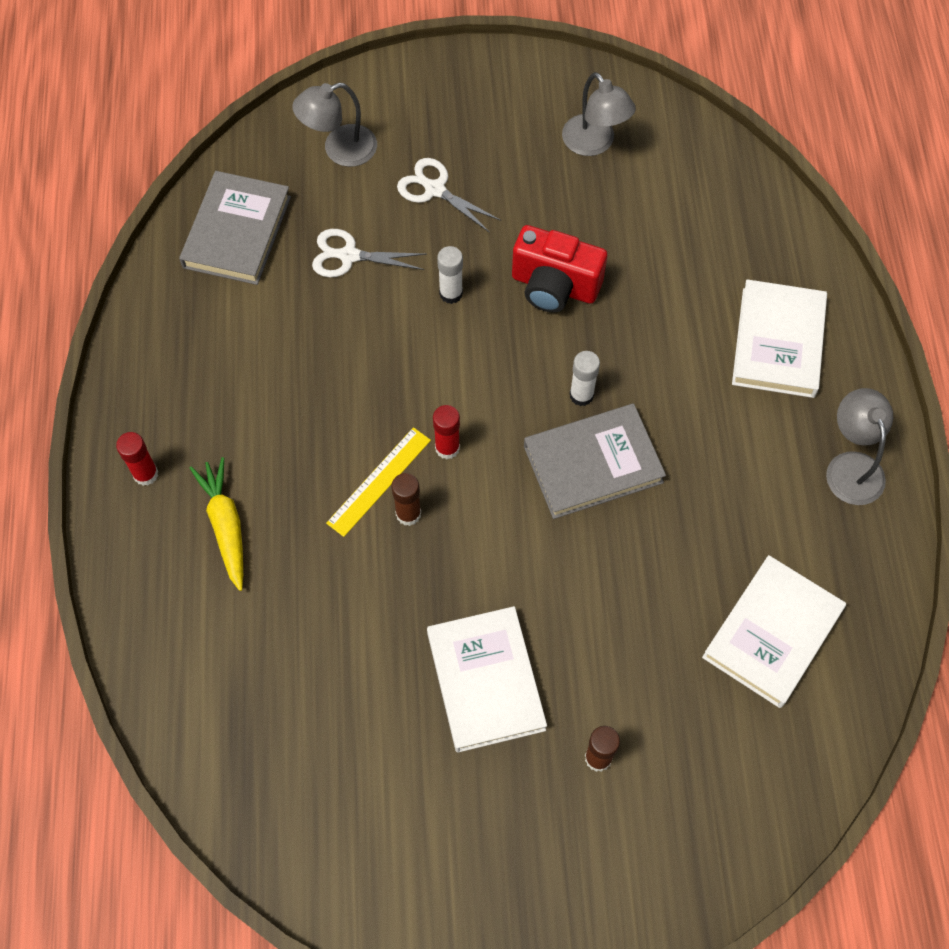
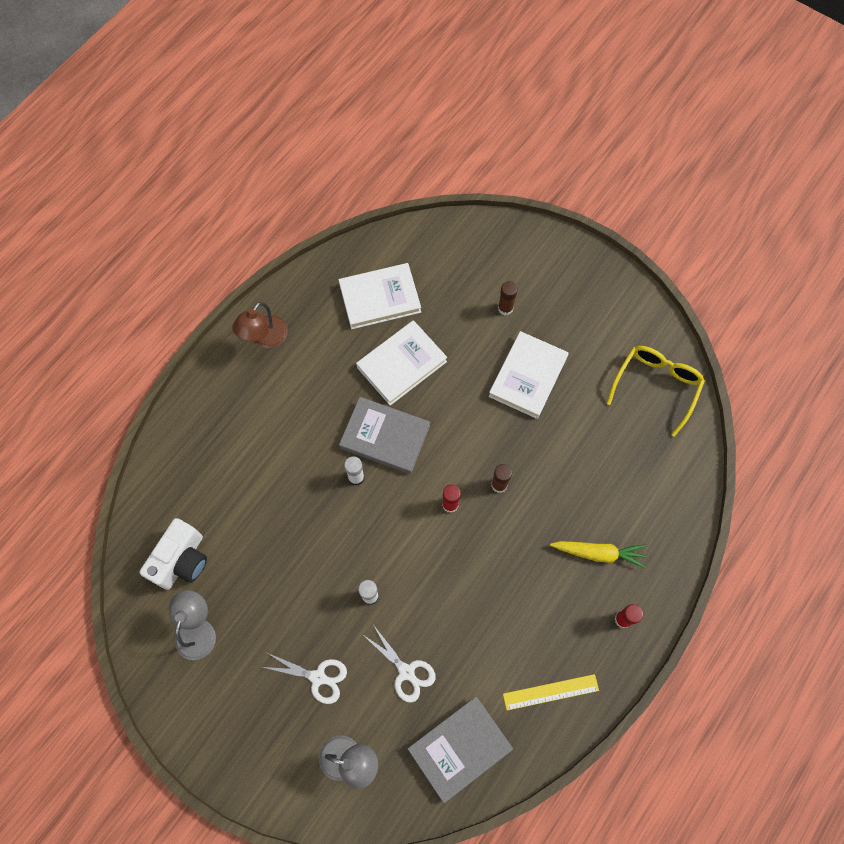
camera: 140 degrees left, 5 degrees up
(226, 526) = (598, 553): yellow carrot -> yellow carrot turned 105 degrees counterclockwise
(301, 808) = (656, 386): none -> yellow glasses
(379, 481) = (500, 514): yellow ruler -> yellow ruler (550, 692)
(435, 189) = (318, 677): white scissors -> white scissors turned 60 degrees counterclockwise
(554, 286) = (310, 553): red camera -> none
(676, 185) = (182, 560): none -> white camera
(778, 342) = (230, 425): white book -> white book (401, 364)
(851, 466) = (265, 338): grey lamp -> brown lamp

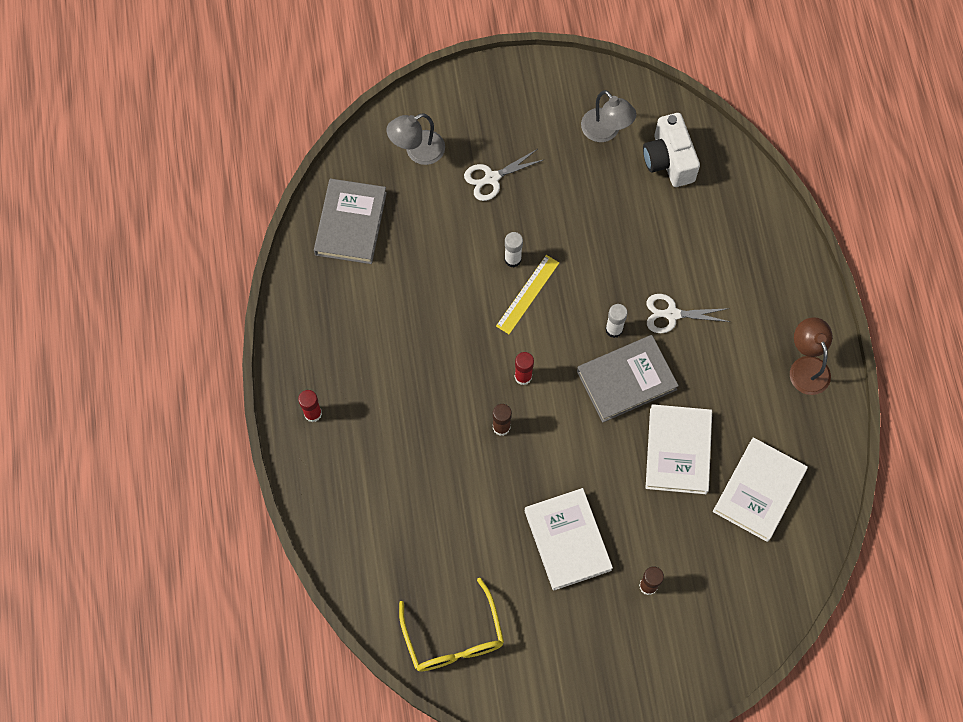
camera: 135 degrees right, 0 degrees up
(406, 672) = (435, 236): white scissors -> white scissors (672, 314)
(550, 692) = (321, 315): yellow ruler -> yellow ruler (528, 294)
(598, 553) = (375, 446): yellow carrot -> none

